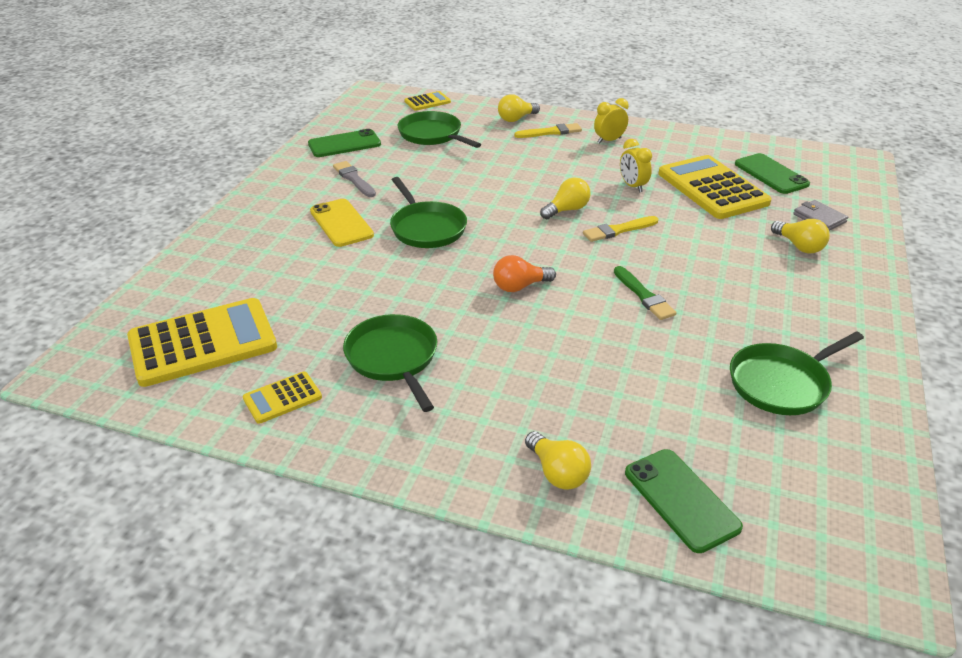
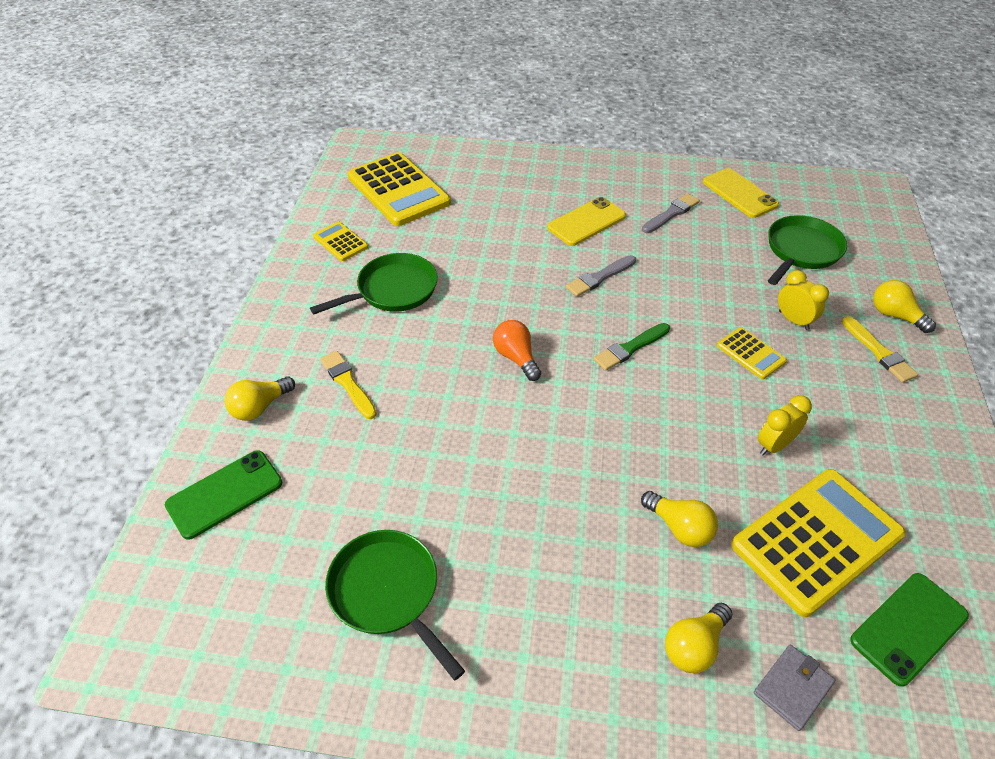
camera: 80 degrees right, 10 degrees up
(344, 144) = (739, 193): green phone -> yellow phone
(426, 228) = (599, 277): green pan -> grey brush
(427, 102) = (885, 233): yellow calculator -> yellow calculator (750, 353)
(567, 210) = (683, 383): yellow light bulb -> yellow light bulb (679, 527)
(609, 140) = (894, 415): yellow clock -> yellow clock (793, 320)
(618, 230) = (656, 434): yellow brush -> yellow brush (348, 383)
(644, 295) = (525, 462): green brush -> green brush (630, 348)

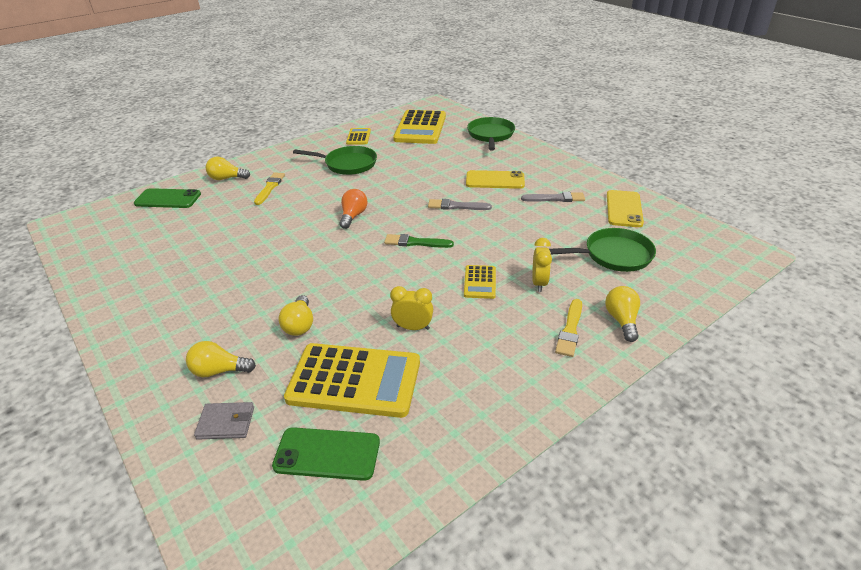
camera: 45 degrees right, 10 degrees down
(388, 592) = (156, 264): green pan -> green pan (490, 135)

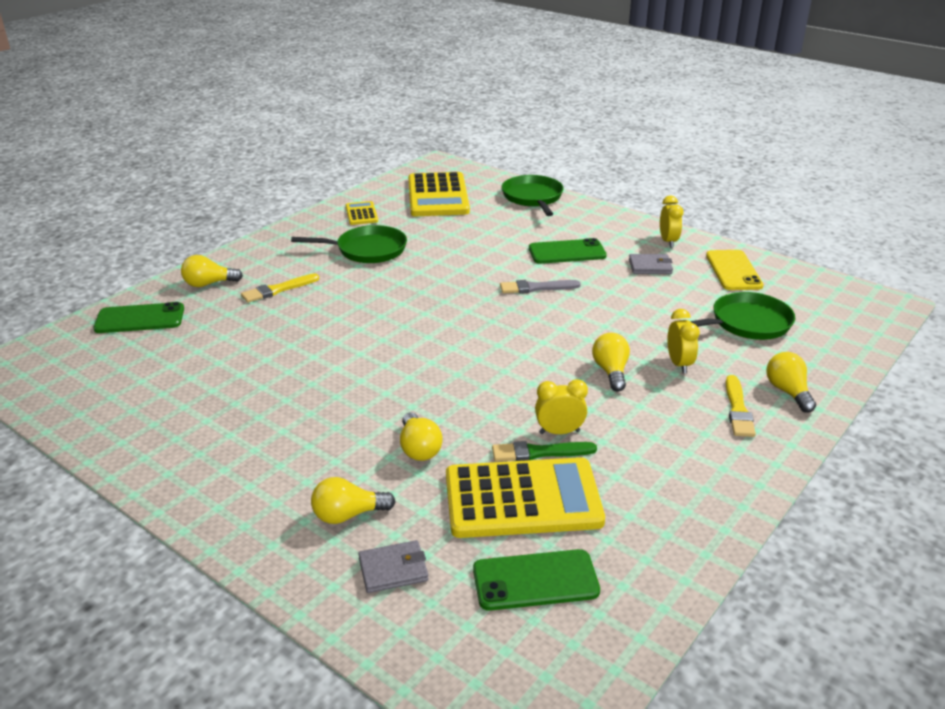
camera: 15 degrees left, 5 degrees down
(270, 188) = (278, 290): yellow brush -> yellow brush turned 120 degrees counterclockwise
(353, 216) = (412, 313): orange light bulb -> none
(415, 242) = (509, 336): green brush -> green brush (539, 452)
(480, 282) = (611, 372): yellow calculator -> yellow light bulb
(495, 180) = (567, 252): yellow phone -> green phone
(555, 198) = (650, 266): grey brush -> grey wallet
(580, 179) = (668, 241): none -> yellow clock

